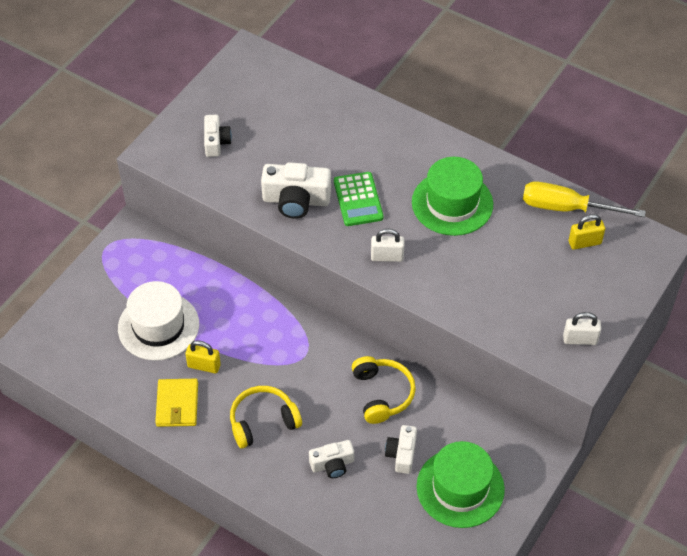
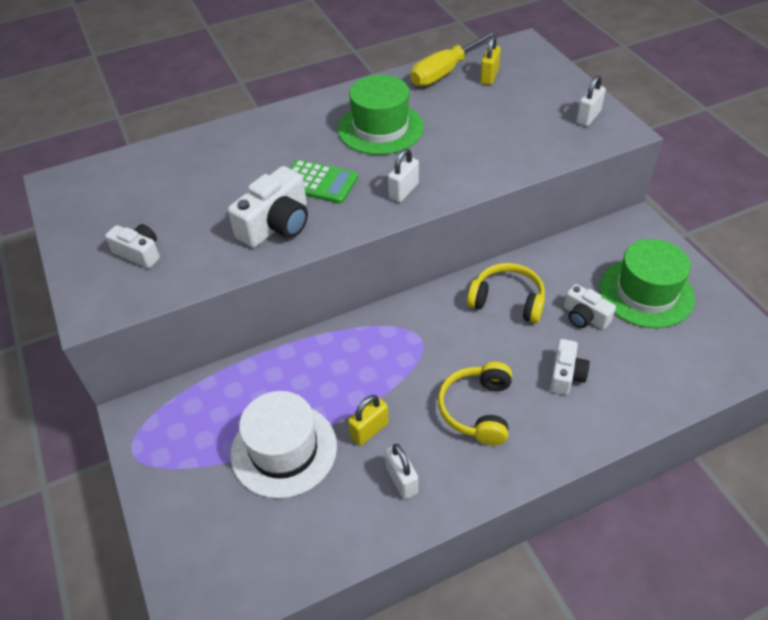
camera: 55 degrees left, 5 degrees down
(177, 404) = (401, 480): yellow wallet -> white padlock

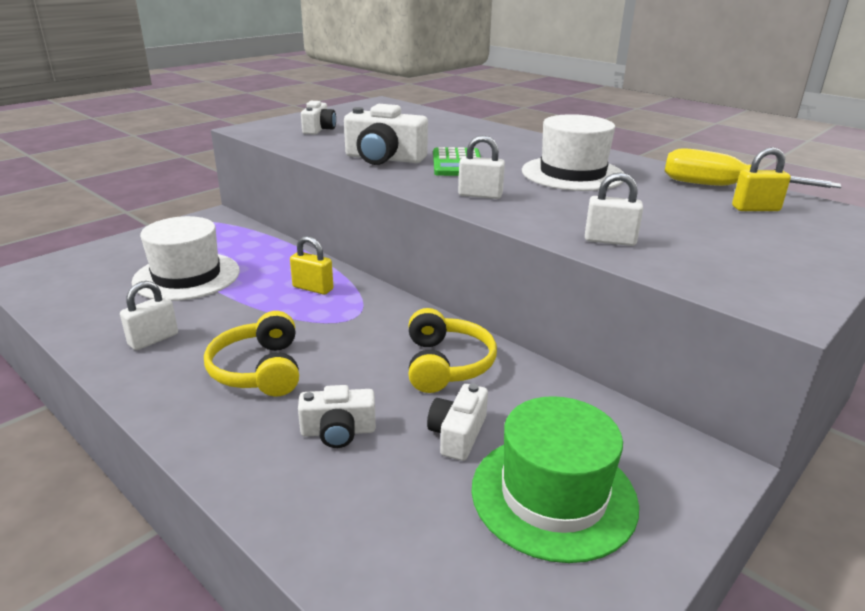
camera: 65 degrees right, 20 degrees down
(369, 430) = (216, 311): yellow padlock -> yellow padlock (313, 288)
(380, 128) = (572, 174): green hat -> white hat
(477, 409) = (259, 370): yellow headphones -> yellow headphones turned 90 degrees counterclockwise
(588, 117) = (774, 277): white padlock -> white padlock (610, 241)

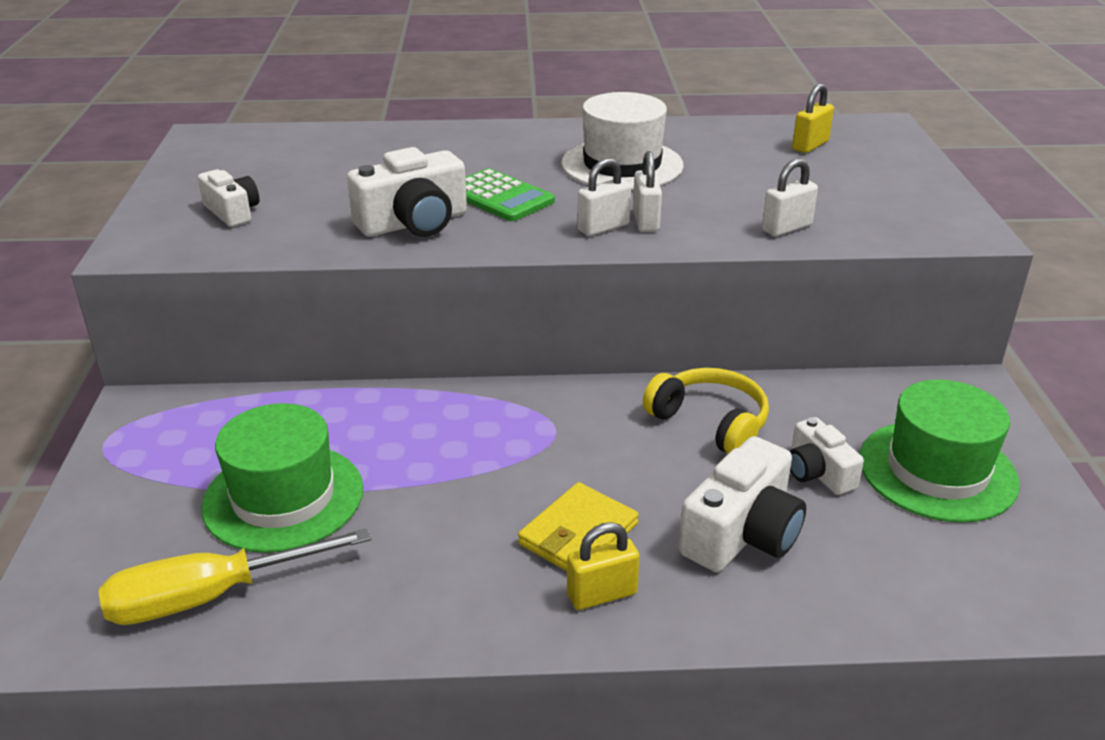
camera: 45 degrees left, 5 degrees up
(153, 339) = (411, 582): white padlock -> white padlock (645, 221)
(187, 276) = (283, 497): white hat -> green hat
(259, 370) = (578, 534): yellow headphones -> yellow wallet
(313, 288) = (456, 424): yellow padlock -> yellow padlock (602, 594)
(338, 431) = (742, 533): white camera -> white camera, size x1.64
(722, 187) = (752, 131): yellow screwdriver -> yellow screwdriver (210, 597)

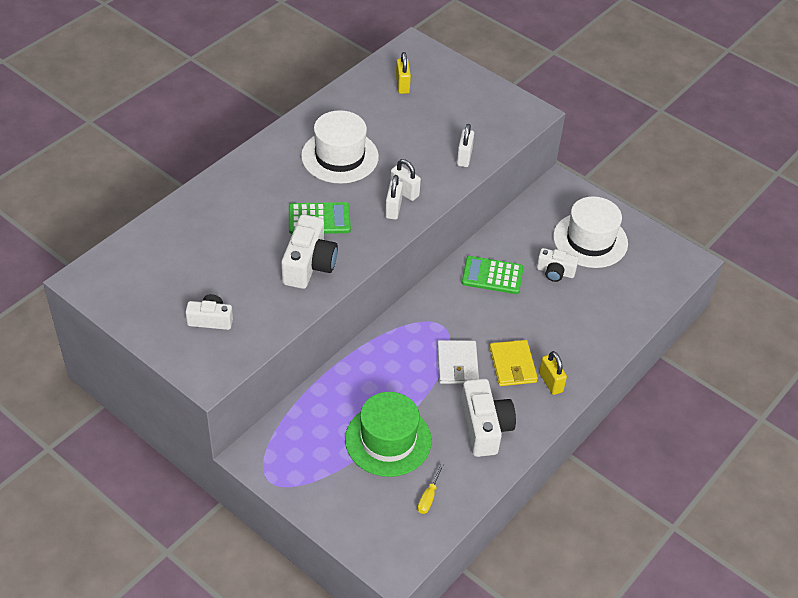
camera: 50 degrees left, 15 degrees up
(210, 597) = (429, 497): yellow screwdriver -> yellow screwdriver, size x0.46
(504, 481) = (457, 364): none -> white wallet
(602, 594) = (550, 382): yellow padlock -> yellow padlock turned 45 degrees counterclockwise
(710, 422) = (492, 276): yellow headphones -> green calculator
(742, 533) = (562, 320): white camera -> white camera (484, 427)
(937, 470) = (590, 240): green hat -> white hat

